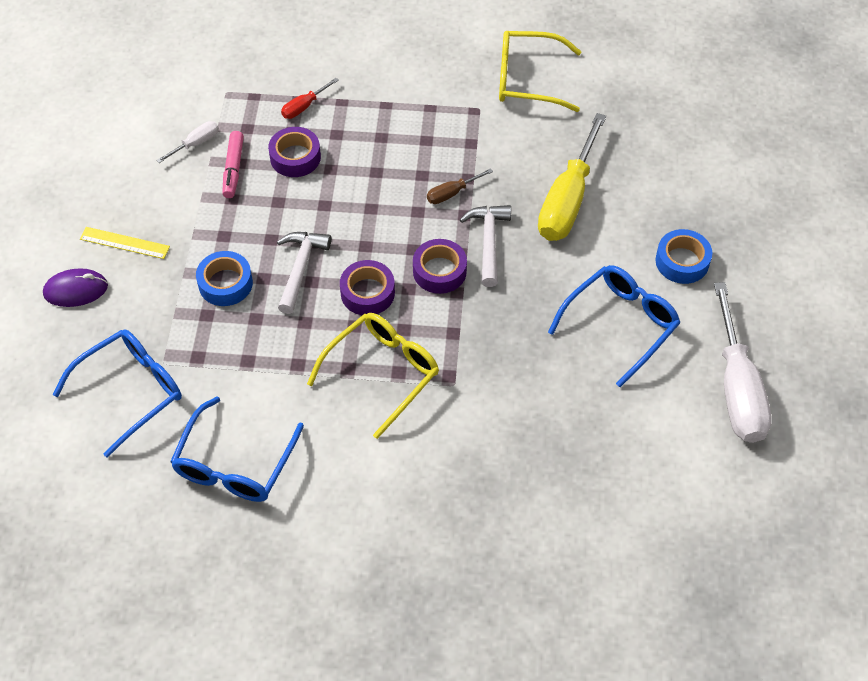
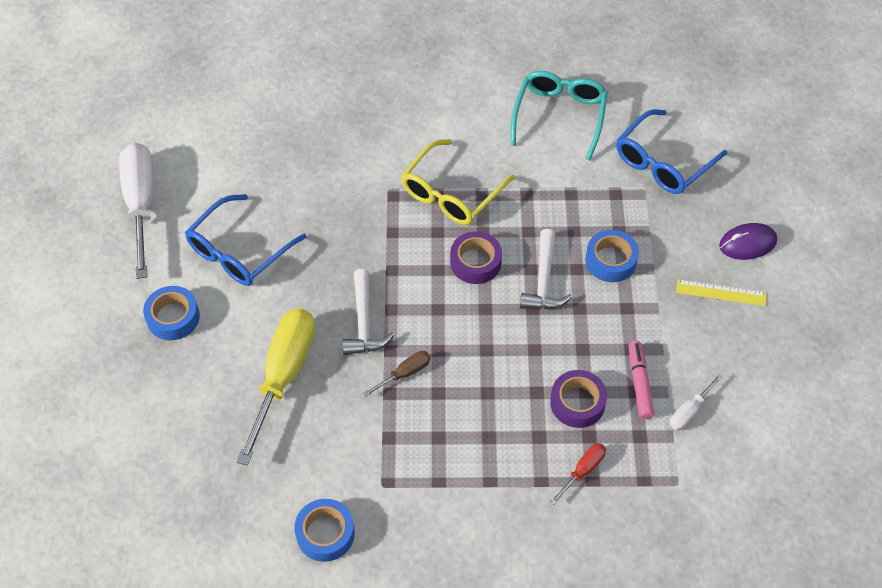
camera: 175 degrees right, 0 degrees up
(235, 463) = (559, 117): blue glasses -> turquoise glasses
(439, 271) = (410, 288): purple tape -> none
(528, 79) = (325, 533): yellow glasses -> blue tape

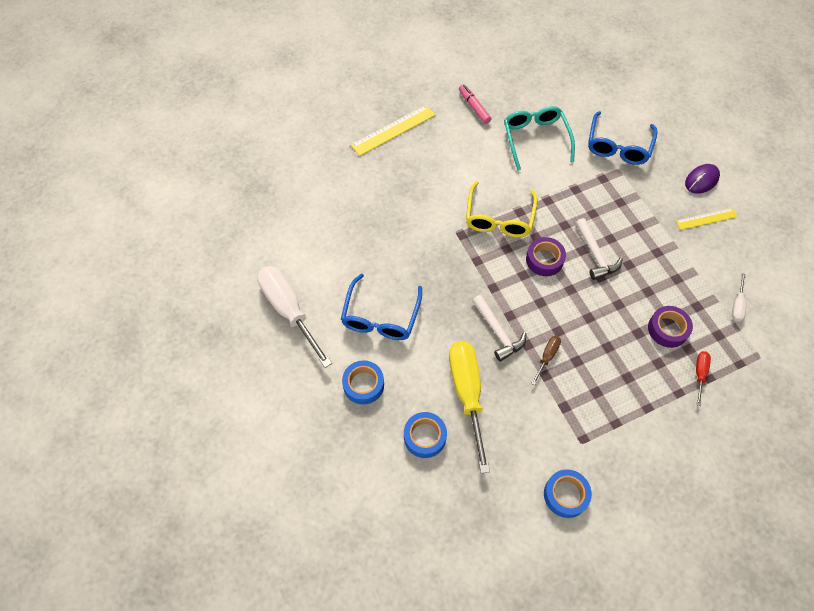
camera: 25 degrees left, 5 degrees up
(388, 45) = (393, 130): none -> yellow ruler
(611, 260) = (628, 224): blue tape -> blue tape (425, 437)
(639, 383) = (696, 299): pink marker -> pink marker (474, 107)

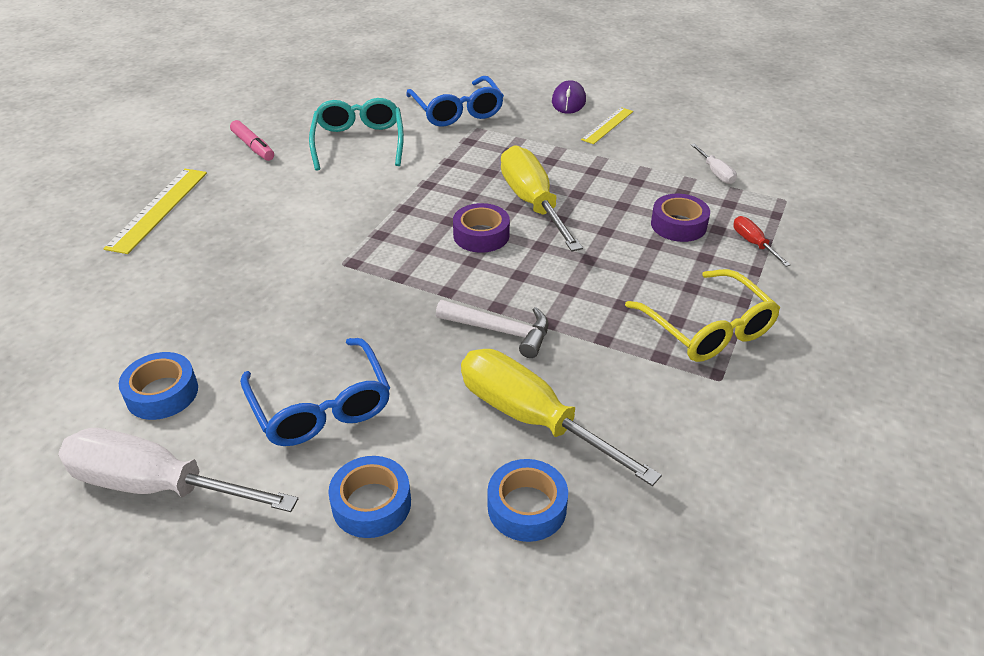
camera: 40 degrees left, 20 degrees down
(474, 107) = (253, 147): pink marker -> pink marker turned 150 degrees counterclockwise
(499, 217) = (385, 225): yellow glasses -> yellow glasses (707, 328)
(535, 139) = (359, 142): turquoise glasses -> turquoise glasses turned 45 degrees clockwise
(547, 357) = (585, 321): brown screwdriver -> none
(565, 495) = (768, 445): blue tape -> blue tape (162, 393)
(595, 255) = (533, 203): white hammer -> yellow screwdriver

